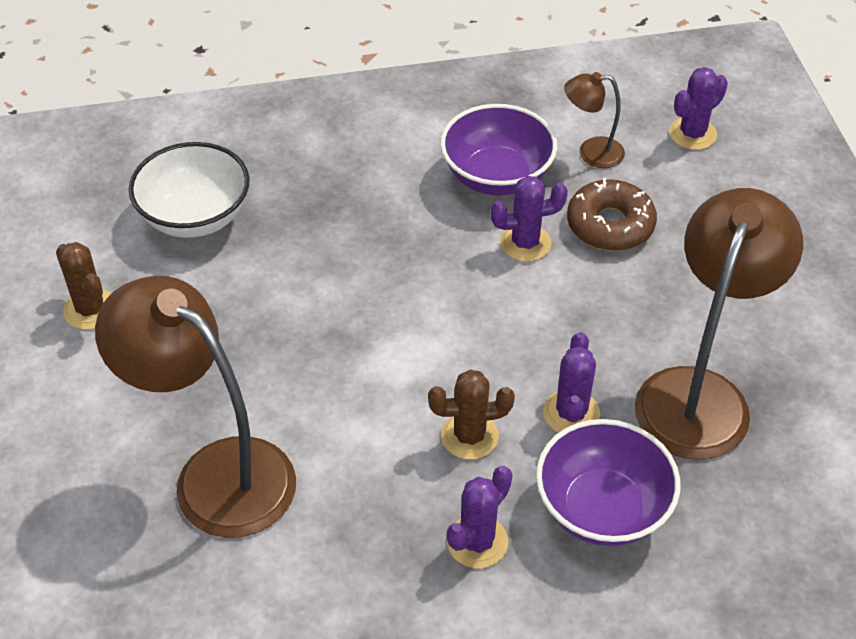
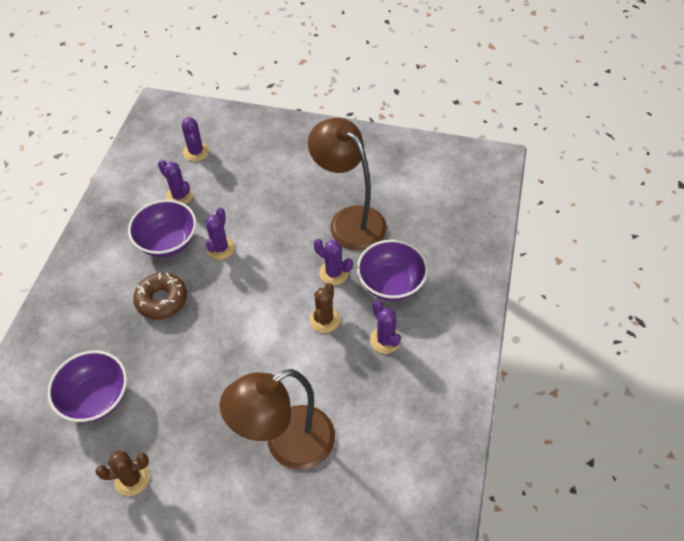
camera: 65 degrees left, 5 degrees up
(195, 217) = (96, 398): white bowl -> purple bowl
(591, 152) = (179, 196): brown lamp -> purple cactus
(610, 225) = (231, 209): brown donut -> brown donut (162, 300)

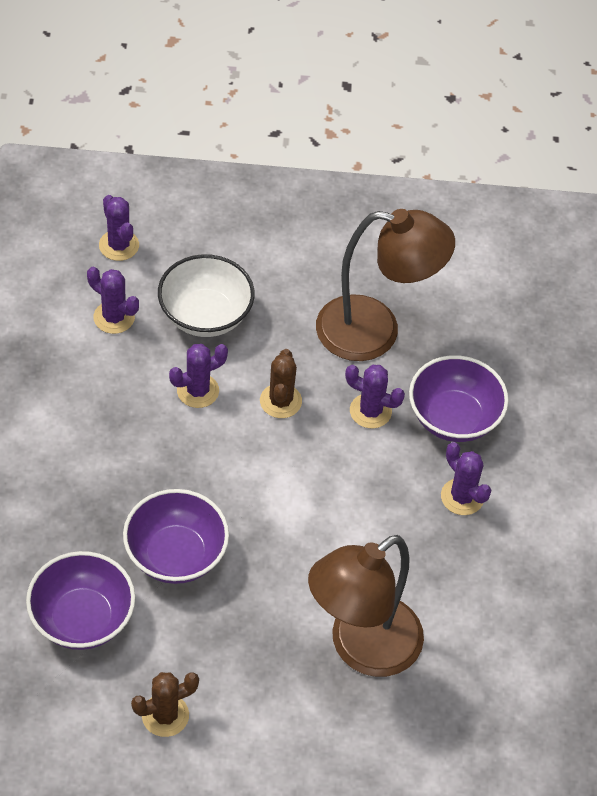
camera: 15 degrees left, 0 degrees up
(162, 300) = (134, 474): brown donut -> none
(167, 242) = (116, 389): purple bowl -> purple bowl (176, 555)
(220, 248) = (198, 391): purple cactus -> purple cactus turned 60 degrees clockwise
(239, 200) = (205, 315): none -> white bowl
(324, 320) = (373, 478): brown cactus -> brown cactus (280, 401)
(349, 220) = (375, 332): brown lamp -> brown lamp turned 150 degrees clockwise

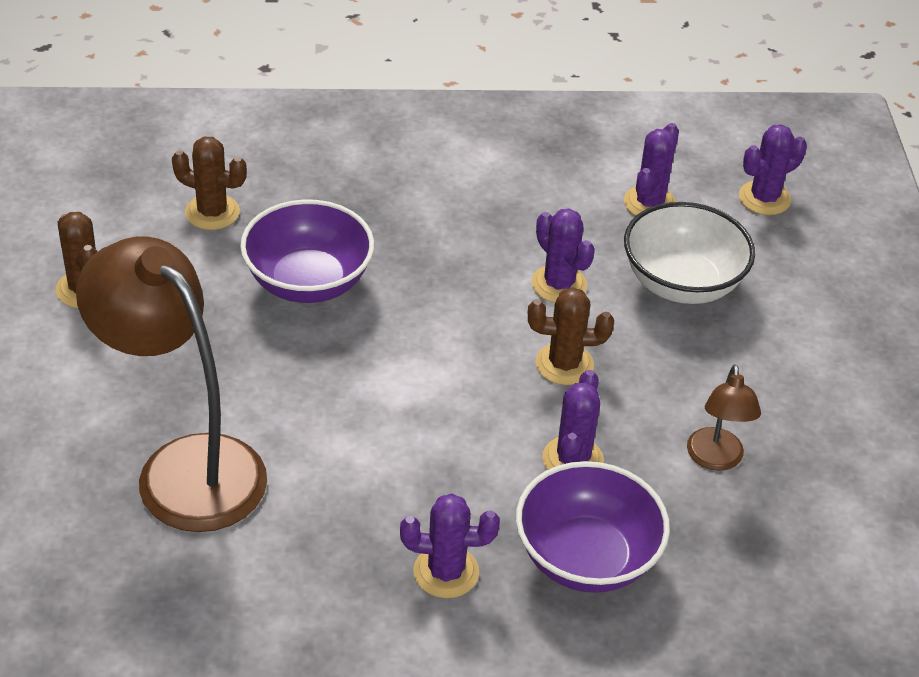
camera: 85 degrees right, 10 degrees down
(82, 618) = (212, 212): purple bowl -> brown cactus
(375, 332) = (715, 459): brown lamp -> brown lamp, size x0.47
(462, 497) = (446, 572): purple cactus -> purple cactus turned 45 degrees clockwise

